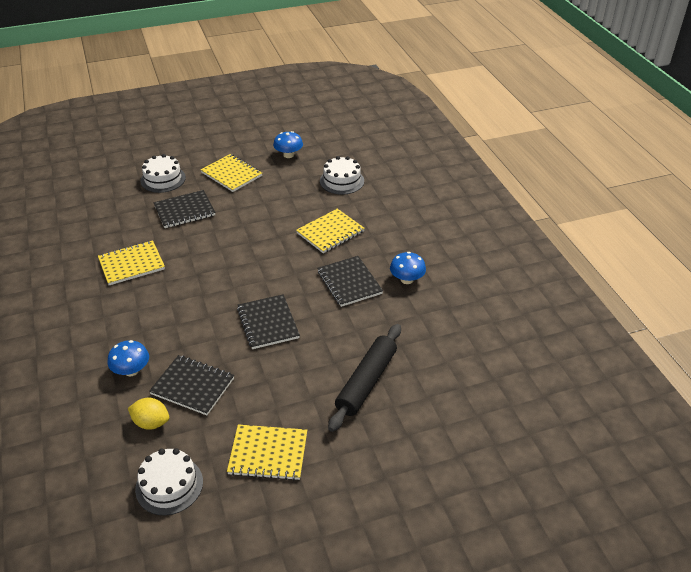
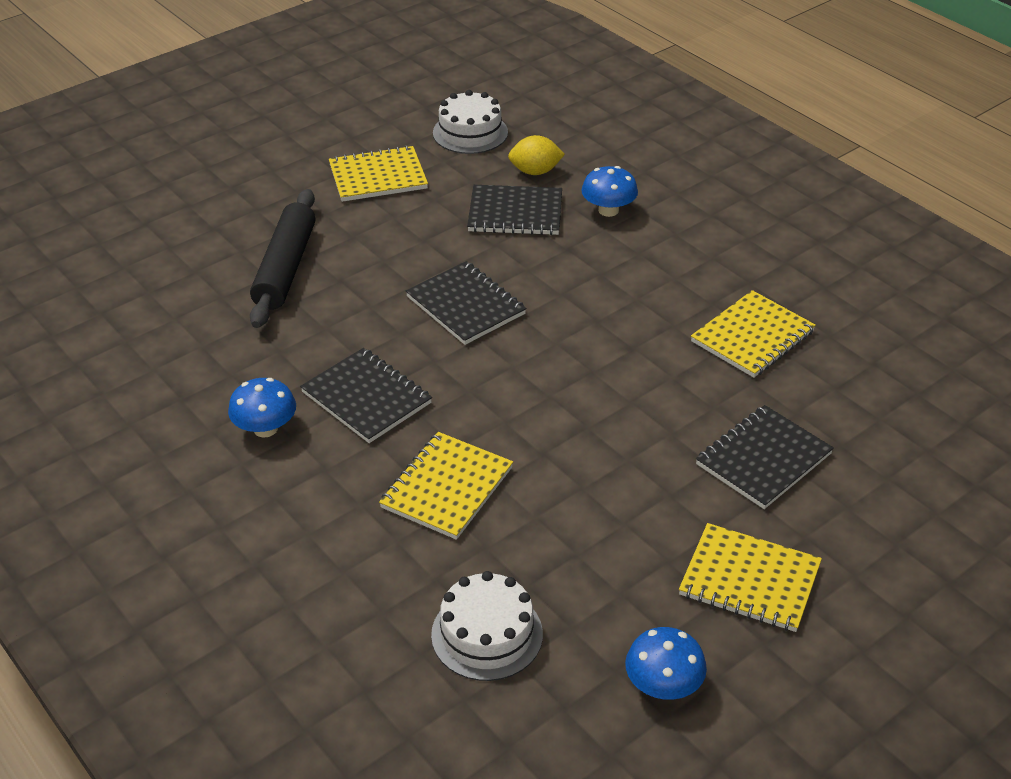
camera: 160 degrees right, 0 degrees up
(163, 179) = (881, 523): white cake -> none

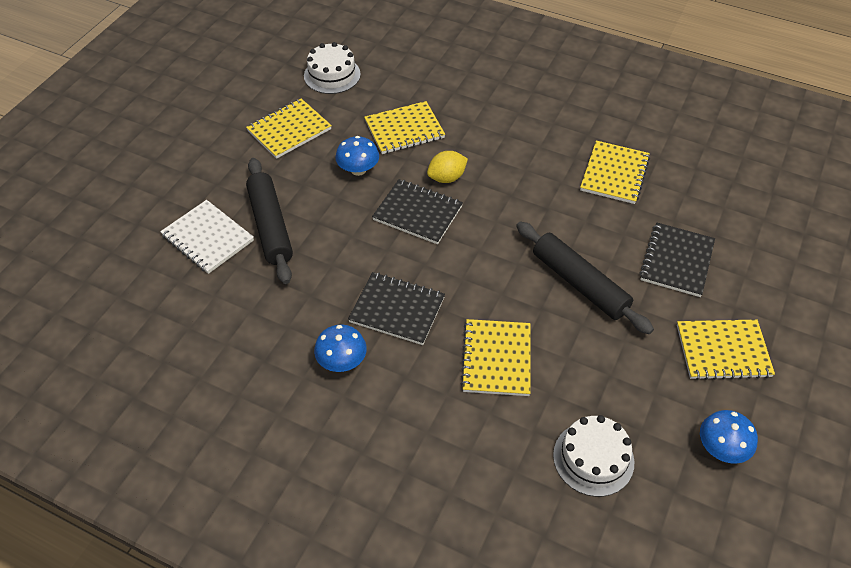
camera: 25 degrees left, 10 degrees up
(209, 259) = (208, 238): none -> white notebook
(515, 213) = (404, 129): black notebook -> yellow notebook
(535, 171) = (397, 93): yellow lemon -> yellow lemon (447, 178)
(608, 210) = (465, 108): blue mushroom -> blue mushroom (358, 169)
(613, 443) = (579, 283): none -> black rolling pin

